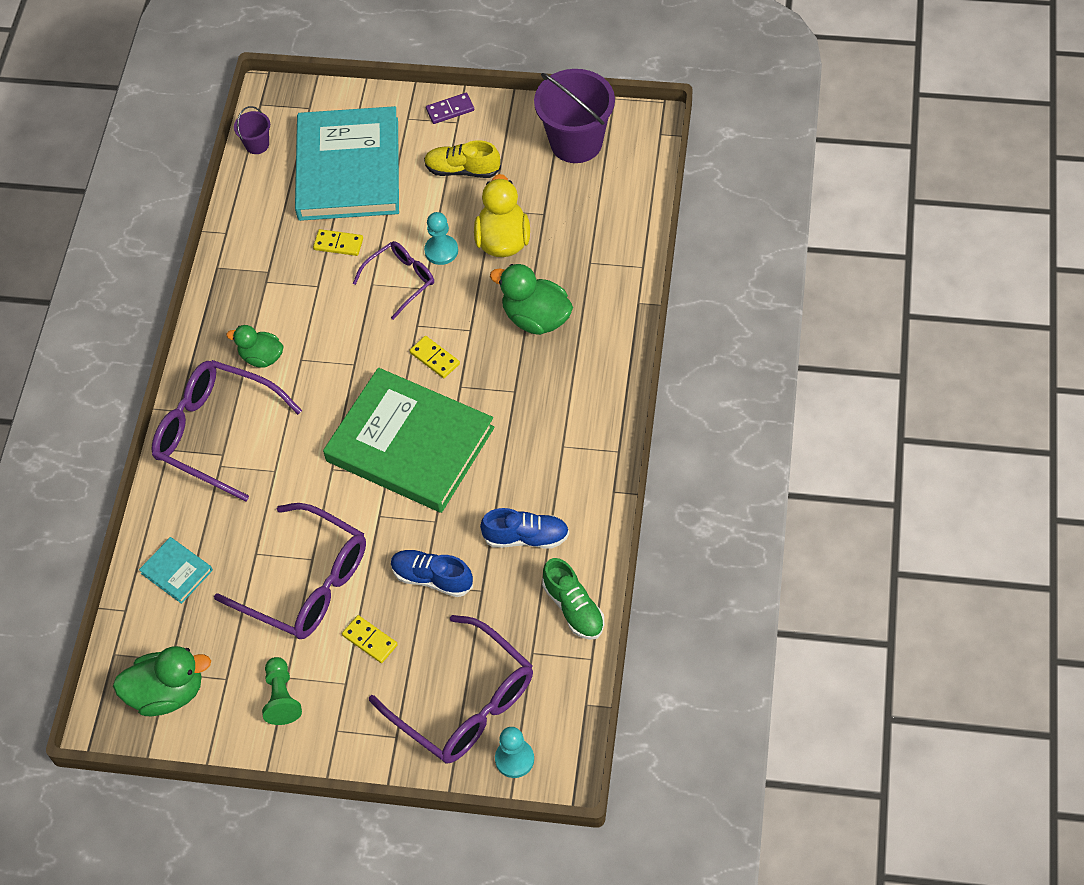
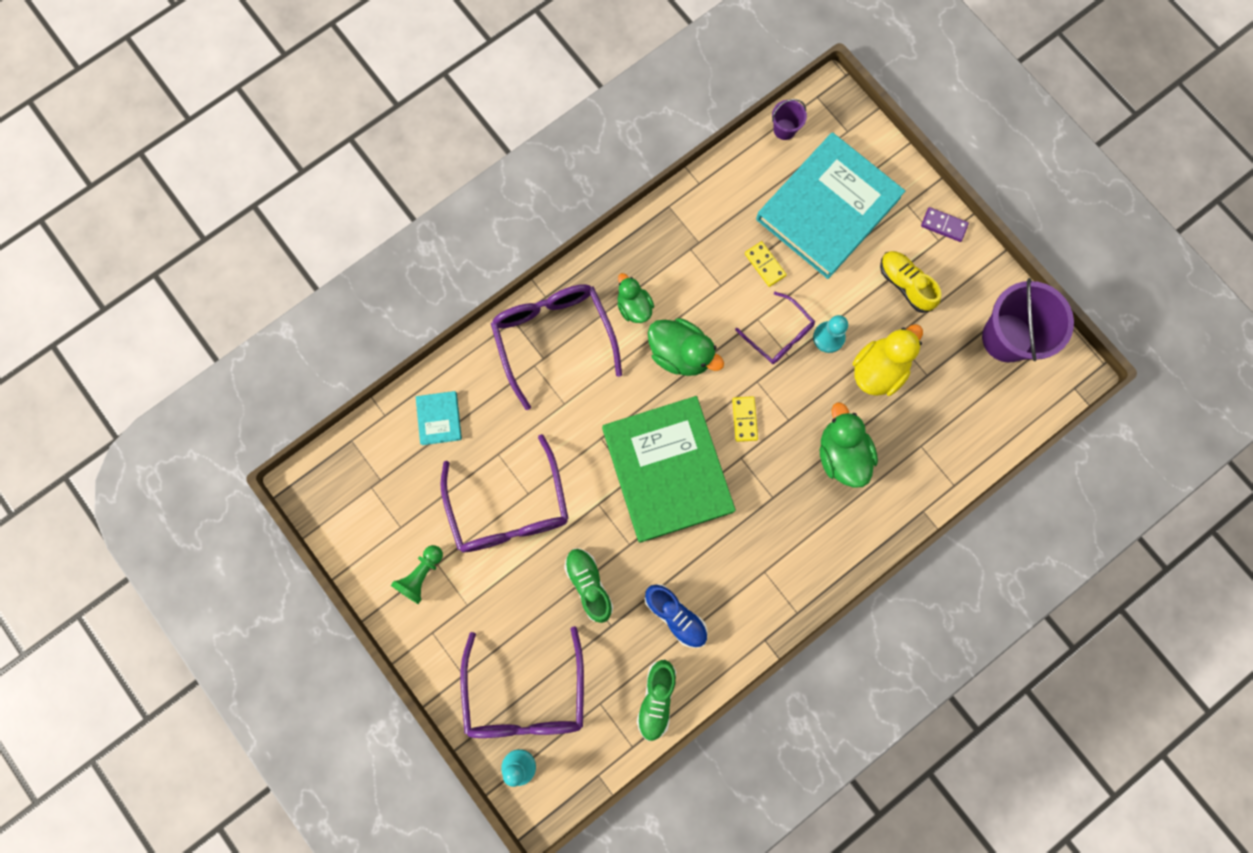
camera: 40 degrees right, 20 degrees up
(167, 693) = (358, 501): green duck -> green duck (680, 354)
(370, 640) = (509, 590): yellow domino -> none
(401, 280) = (779, 335): purple glasses -> purple glasses turned 45 degrees clockwise
(432, 578) = (589, 585): blue shoe -> green shoe

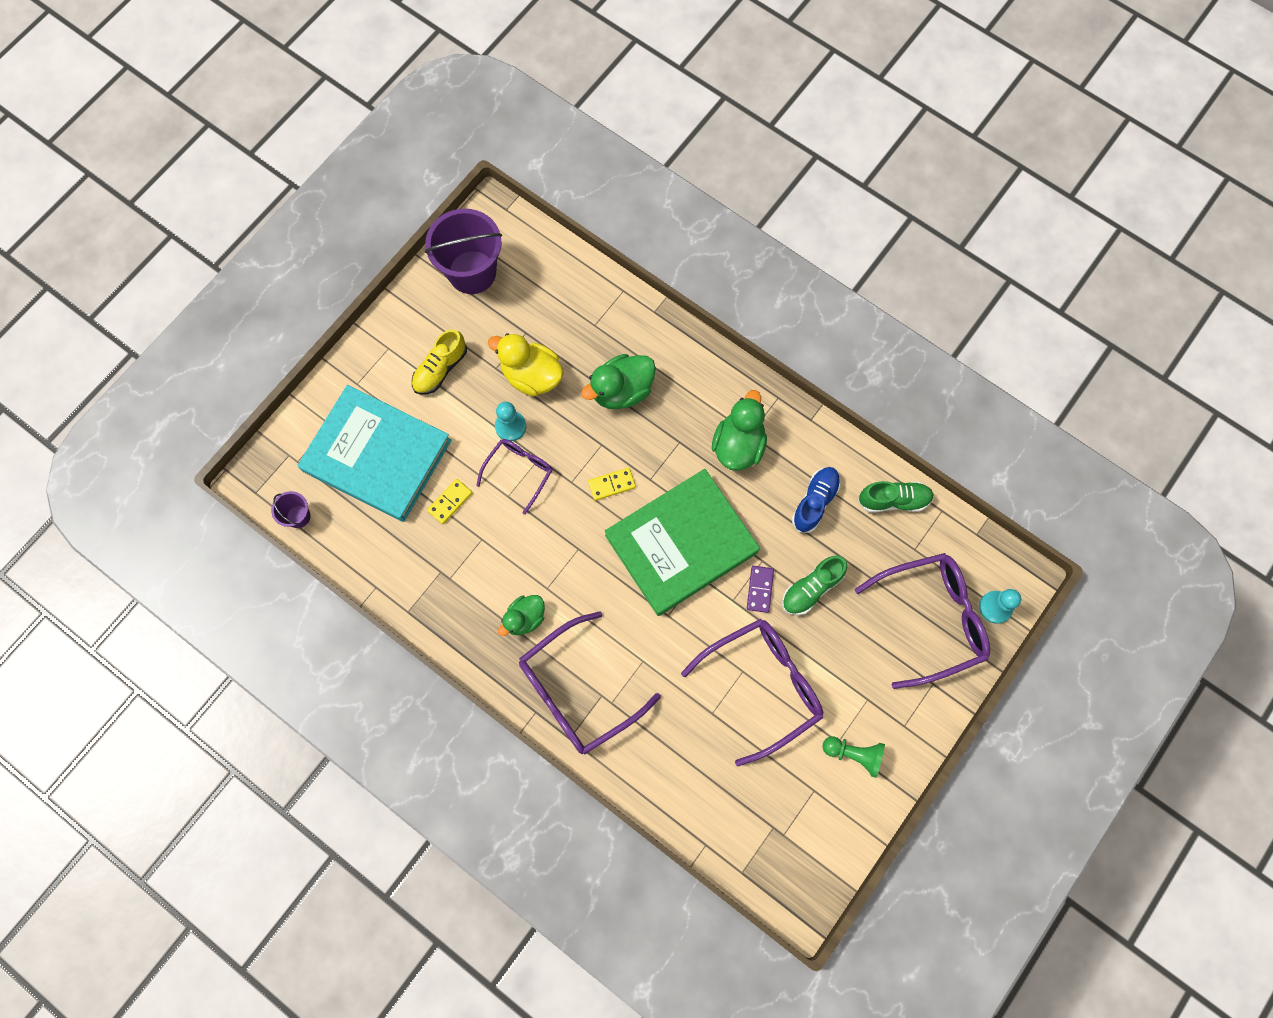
camera: 105 degrees left, 5 degrees down
(439, 418) = (693, 785): turquoise book -> none
(680, 354) = (562, 560): green duck -> green duck (738, 445)
(943, 225) = (372, 347): purple domino -> purple domino (760, 589)

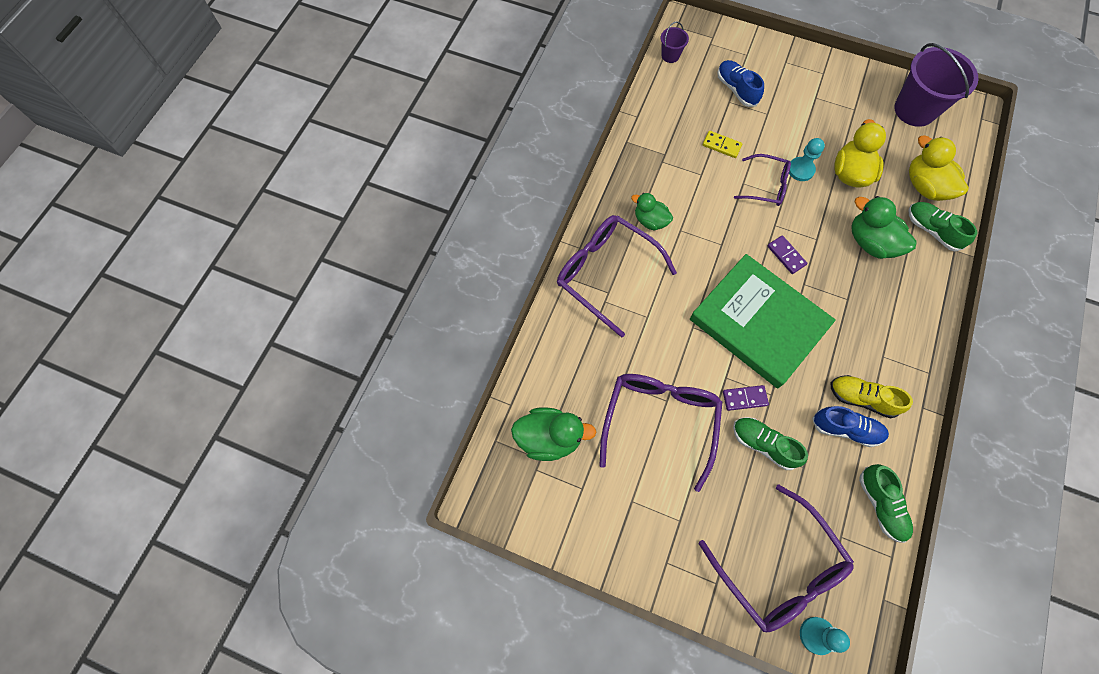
camera: 75 degrees right, 5 degrees down
(377, 456) = (736, 89): turquoise book -> blue shoe
(440, 369) = (824, 110): yellow shoe -> yellow shoe (862, 398)
(572, 306) = (925, 186): none -> yellow duck
(612, 484) = (786, 255): yellow domino -> purple domino
(625, 323) = (932, 230): none -> green shoe
(738, 445) = (868, 349): green duck -> green duck (549, 438)
(763, 686) = (660, 421): purple glasses -> purple glasses turned 120 degrees counterclockwise
(854, 754) = (625, 518): green pawn -> none

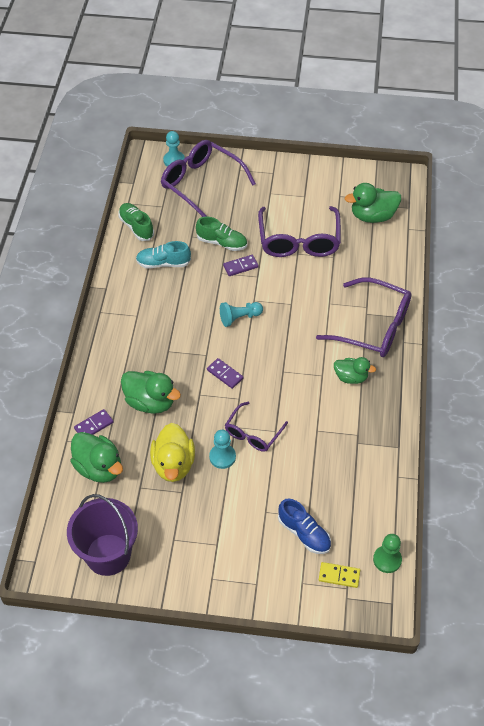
camera: 165 degrees right, 15 degrees down
(670, 55) = (387, 560): purple bucket -> green pawn
(721, 145) = (304, 464): yellow domino -> yellow domino (339, 575)
(758, 323) = (239, 318): green book -> turquoise pawn
(766, 186) = (253, 433): purple glasses -> purple glasses turned 60 degrees counterclockwise
(845, 429) = (163, 263): blue shoe -> turquoise shoe
(862, 398) = (152, 284): yellow shoe -> none
(925, 186) = (99, 468): yellow duck -> green duck
(932, 230) = (94, 425): green shoe -> purple domino

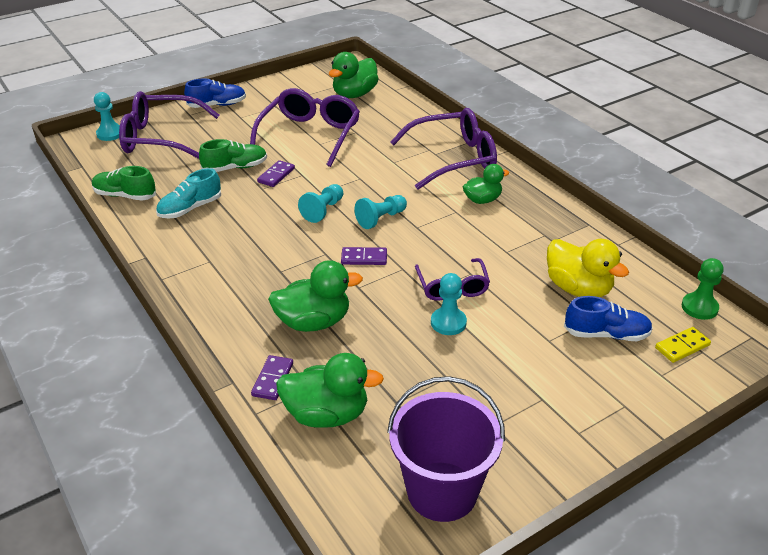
camera: 40 degrees left, 15 degrees down
(173, 464) = (407, 359): yellow duck -> yellow duck (578, 288)
(266, 171) = (217, 105): none -> blue shoe
(267, 349) = (381, 219): none -> turquoise pawn
(299, 241) = (310, 135): purple glasses -> purple glasses turned 120 degrees counterclockwise

